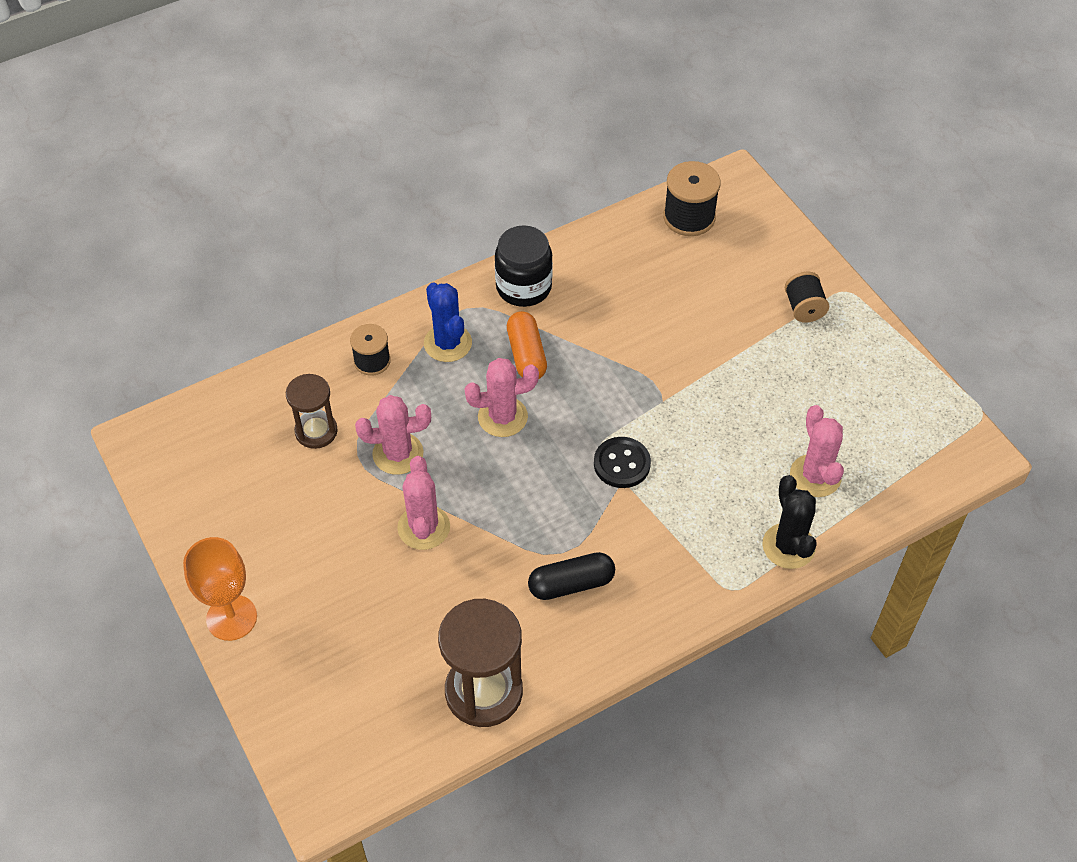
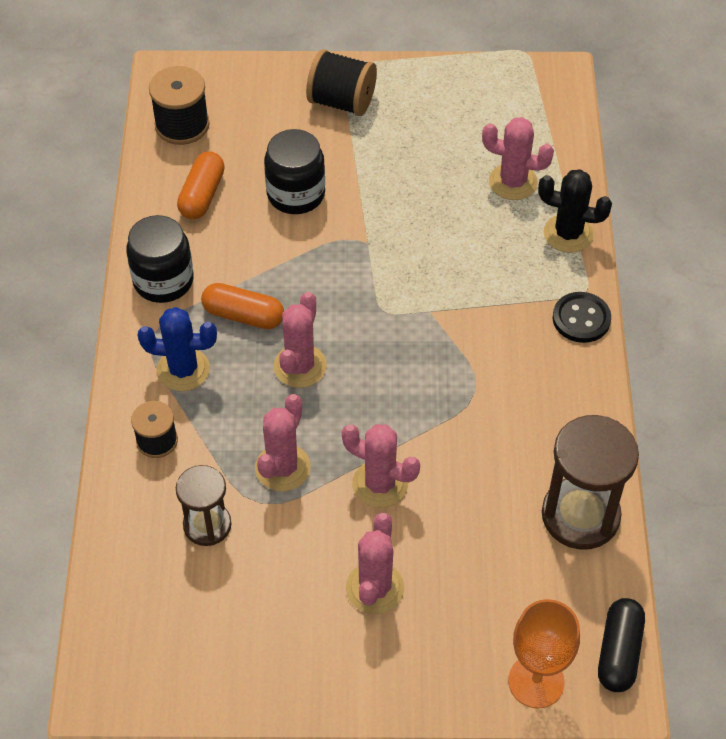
camera: 60 degrees left, 0 degrees up
(231, 618) = (378, 692): orange goblet -> orange goblet (536, 681)
(324, 571) = (375, 588): none -> pink cactus
(571, 584) = (511, 399): black capsule -> black capsule (619, 652)
(622, 464) = (412, 303): black button -> black button (581, 319)
(627, 267) = (202, 195): none -> orange capsule
(676, 327) = (296, 194): none -> black jar
(804, 308) = (342, 102): black spool -> black spool, size x1.52

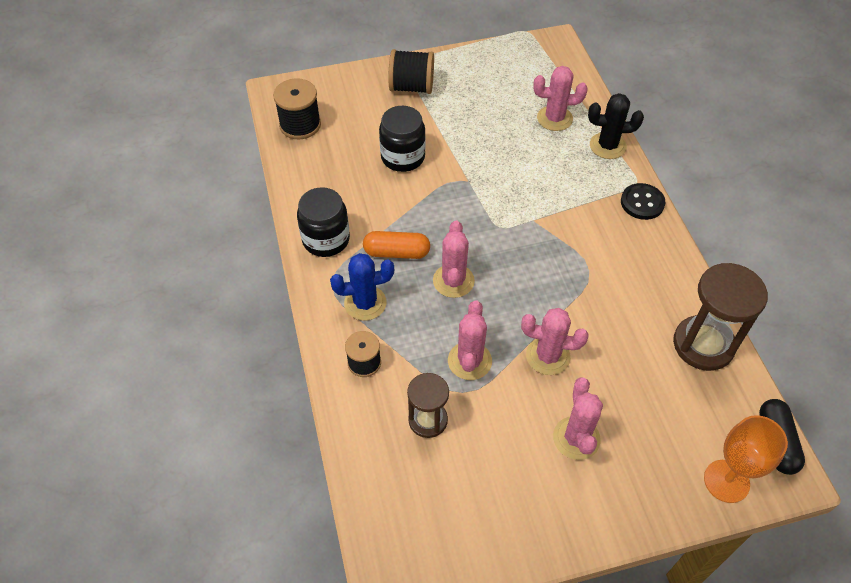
camera: 15 degrees left, 0 degrees up
(202, 195) = (333, 171): orange capsule -> none

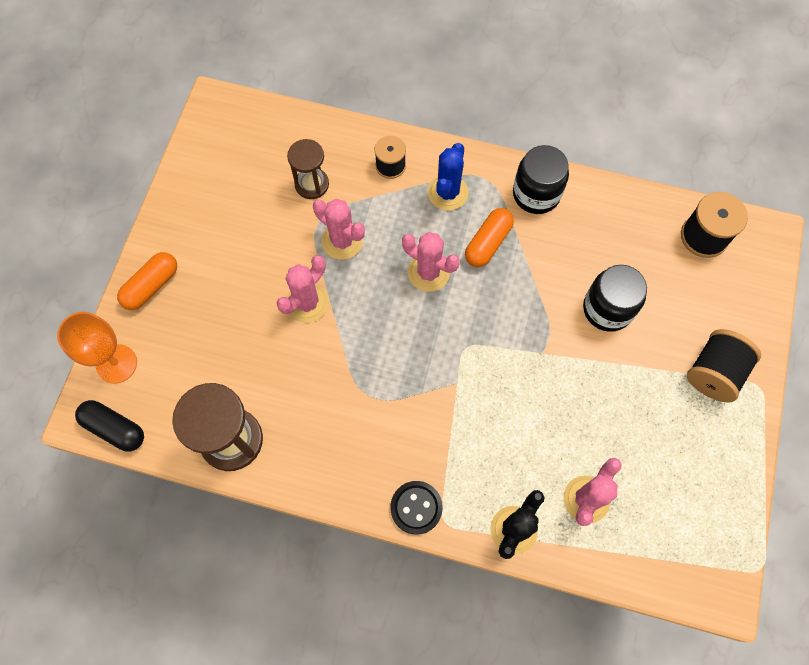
camera: 120 degrees right, 15 degrees up
(576, 438) = (225, 278): pink cactus -> none
(635, 502) = (151, 286): none -> orange capsule

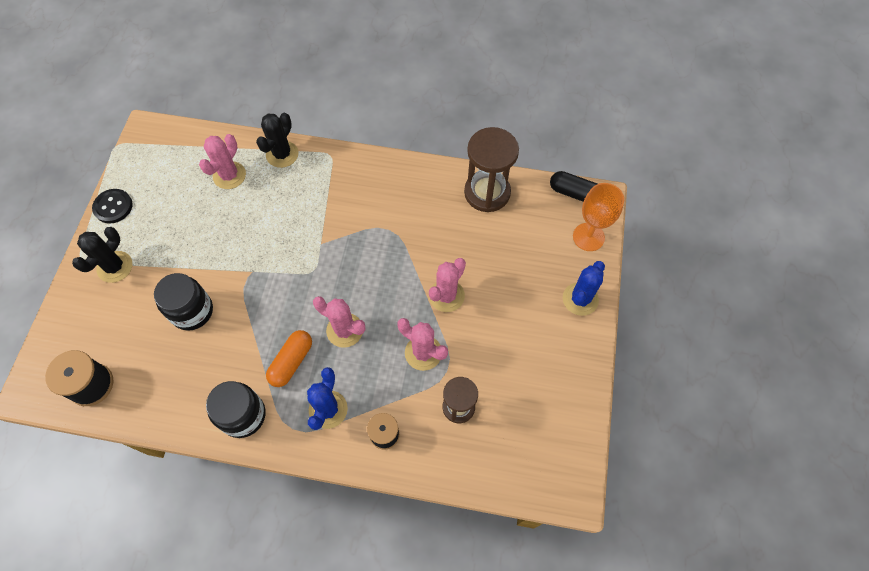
camera: 175 degrees right, 5 degrees down
(151, 286) = (580, 299): orange capsule -> blue cactus
(416, 507) = (350, 162): black button -> black button (113, 207)
(713, 373) = (115, 267): black spool -> black cactus

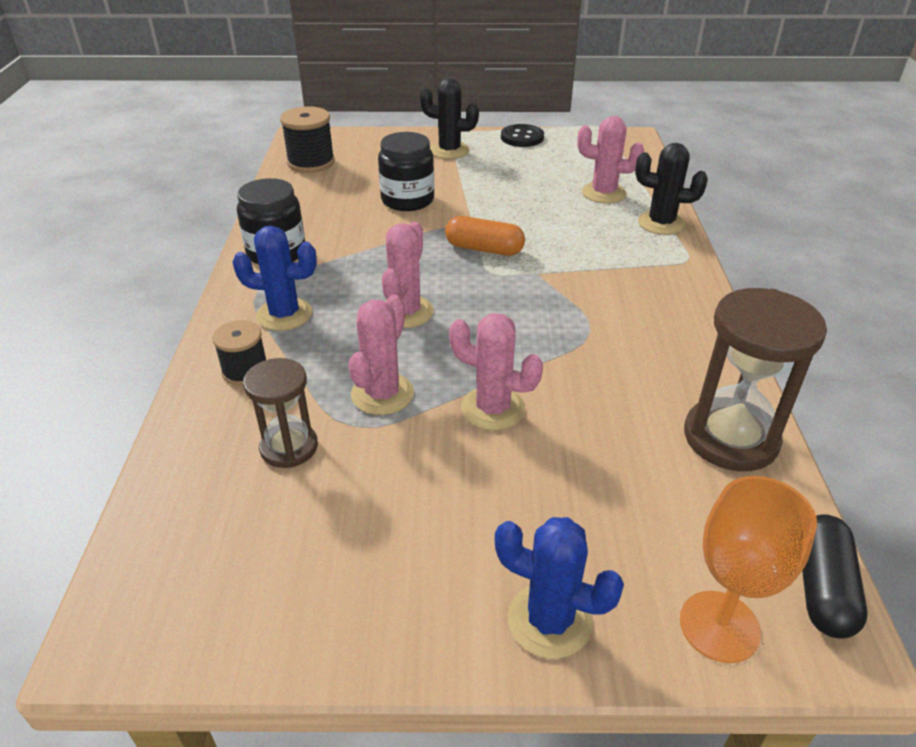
camera: 80 degrees right, 25 degrees down
(291, 362) = (351, 276): orange capsule -> orange capsule (484, 249)

